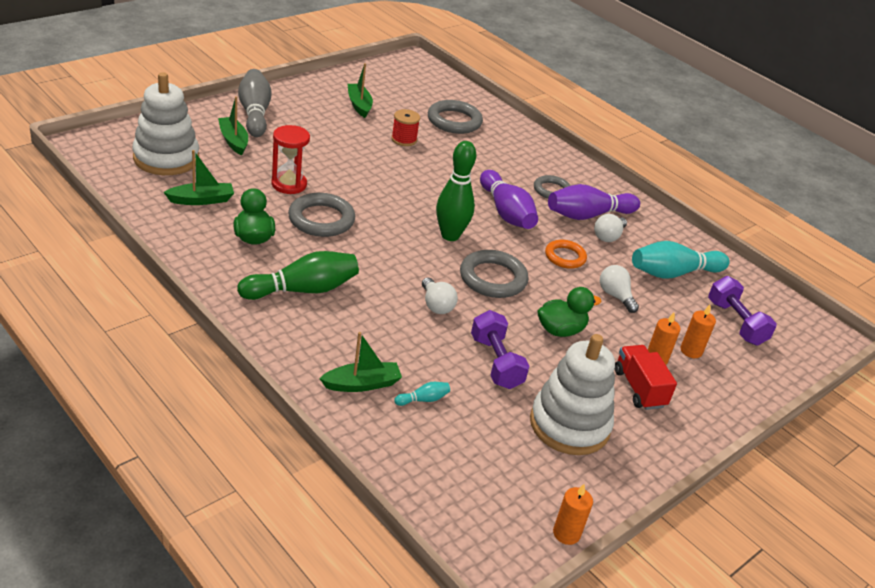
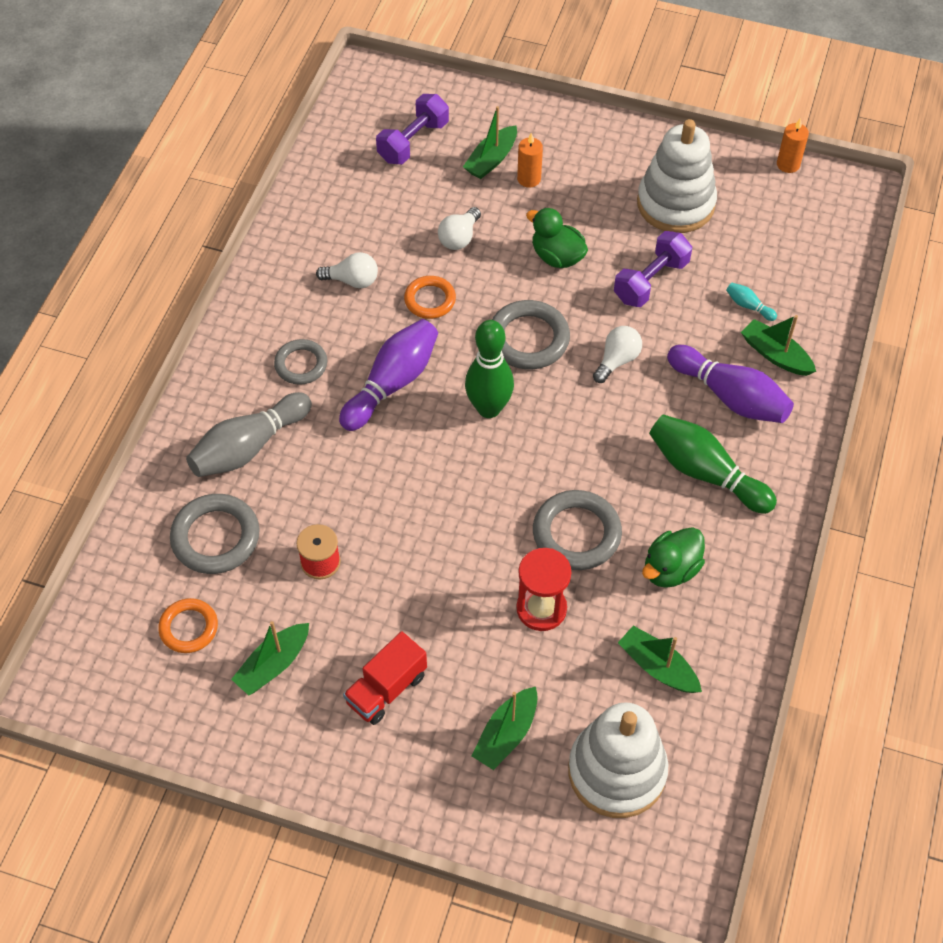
camera: 115 degrees left, 20 degrees up
(255, 113) = (416, 764): grey bowling pin -> grey bowling pin (249, 447)
(407, 95) = (189, 628): none -> orange ring
(588, 215) = (324, 313): purple bowling pin -> purple bowling pin (730, 396)
(639, 388) = (582, 177): red truck -> red truck (386, 689)
(673, 273) = (371, 208): turquoise bowling pin -> none
(691, 351) = (491, 160): orange candle -> green boat

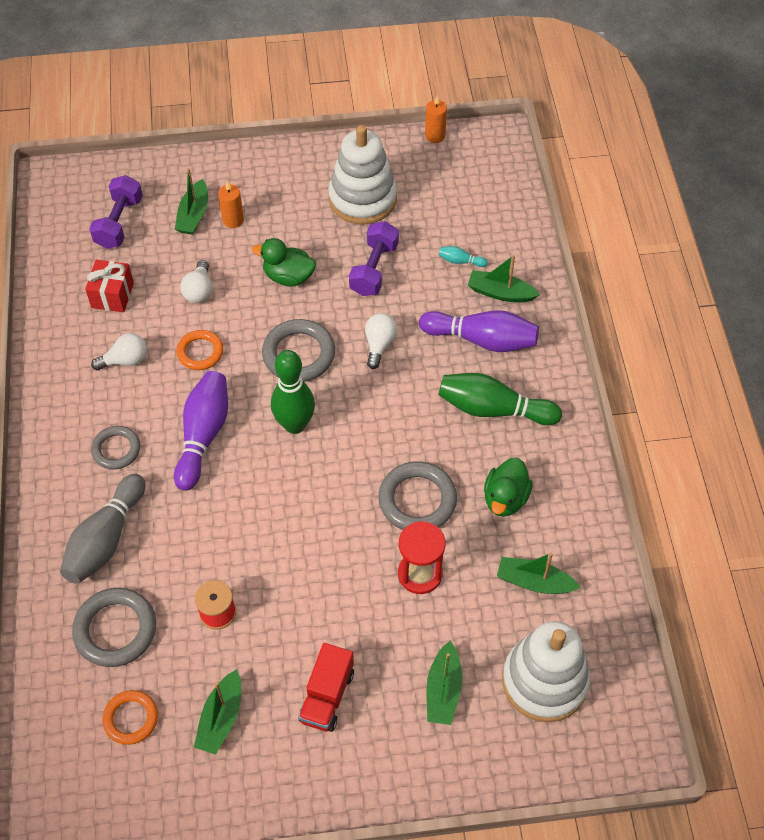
camera: 25 degrees left, 0 degrees up
(371, 212) = (112, 295): none -> red gift

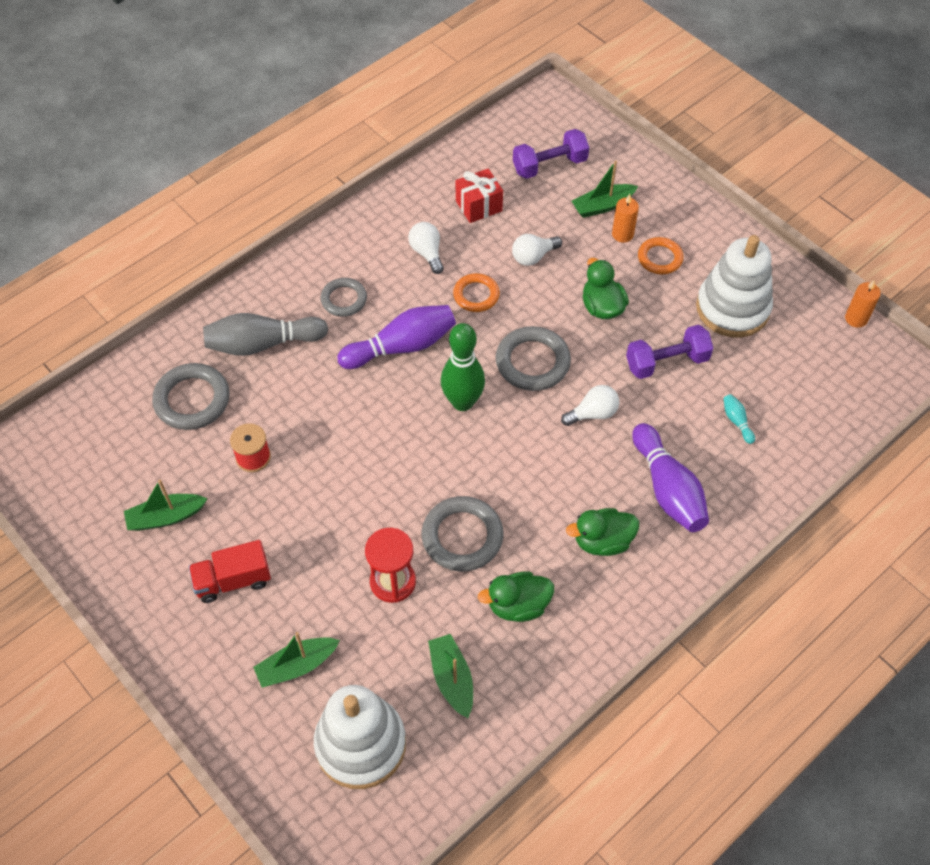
camera: 55 degrees right, 0 degrees up
(125, 360) = (427, 253): white light bulb -> white light bulb turned 150 degrees counterclockwise
(131, 718) = (127, 457): orange ring -> orange ring (660, 258)
(493, 409) = (602, 541): green bowling pin -> green duck
(500, 293) = (732, 473): green boat -> none

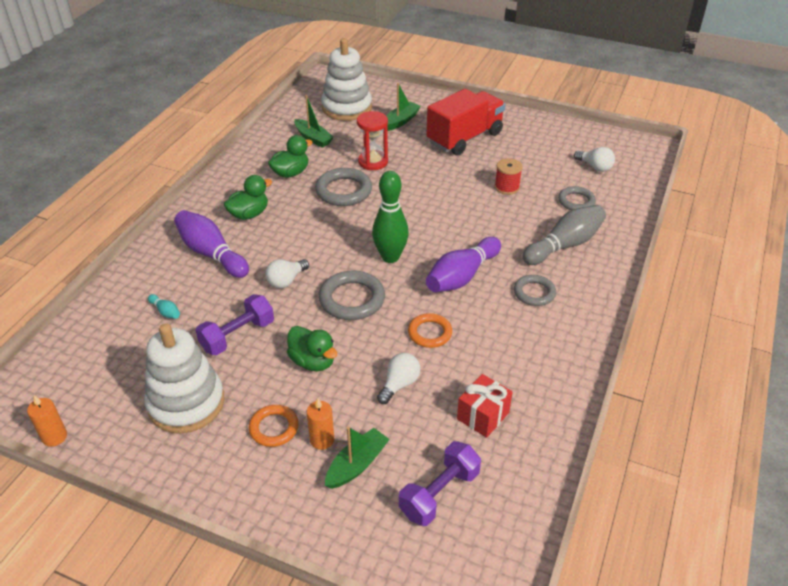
camera: 155 degrees right, 15 degrees down
(165, 517) = (529, 149): green boat -> none
(192, 400) = (576, 201): grey ring -> grey ring, size x0.64
(233, 580) = (464, 138): red truck -> red truck, size x1.69
(427, 253) = (497, 353): white light bulb -> white light bulb (595, 167)

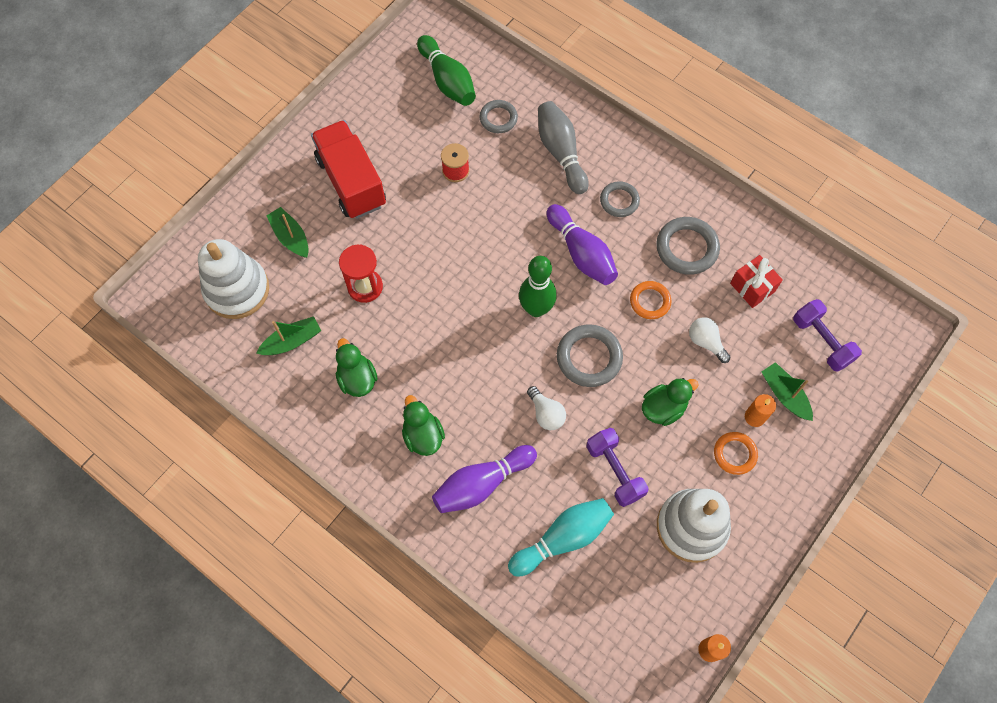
camera: 75 degrees left, 25 degrees up
(165, 311) = (563, 538): turquoise bowling pin -> turquoise bowling pin, size x2.32
(343, 191) = (411, 329): grey ring -> grey ring (687, 248)
(595, 167) = (447, 80): white light bulb -> green bowling pin

